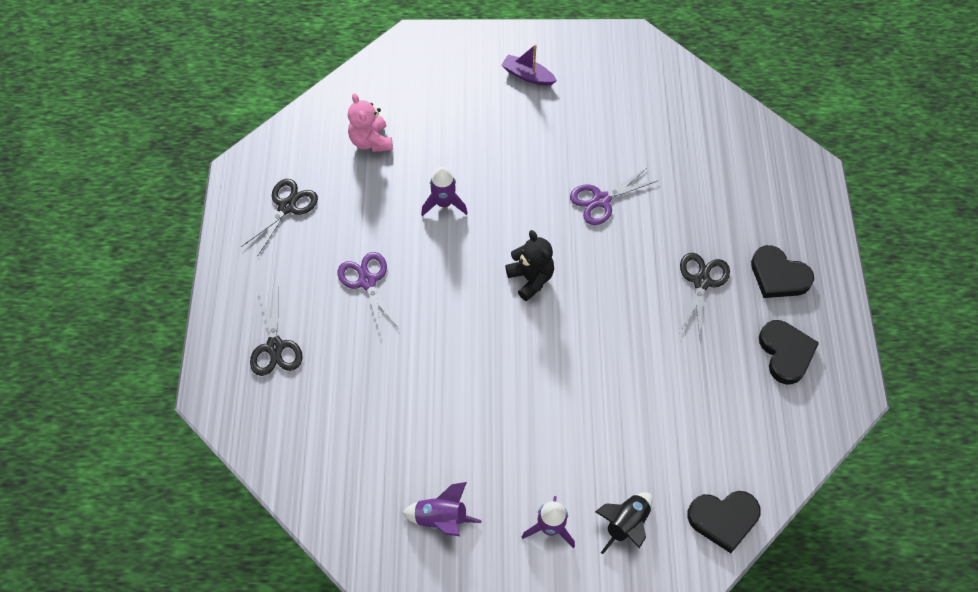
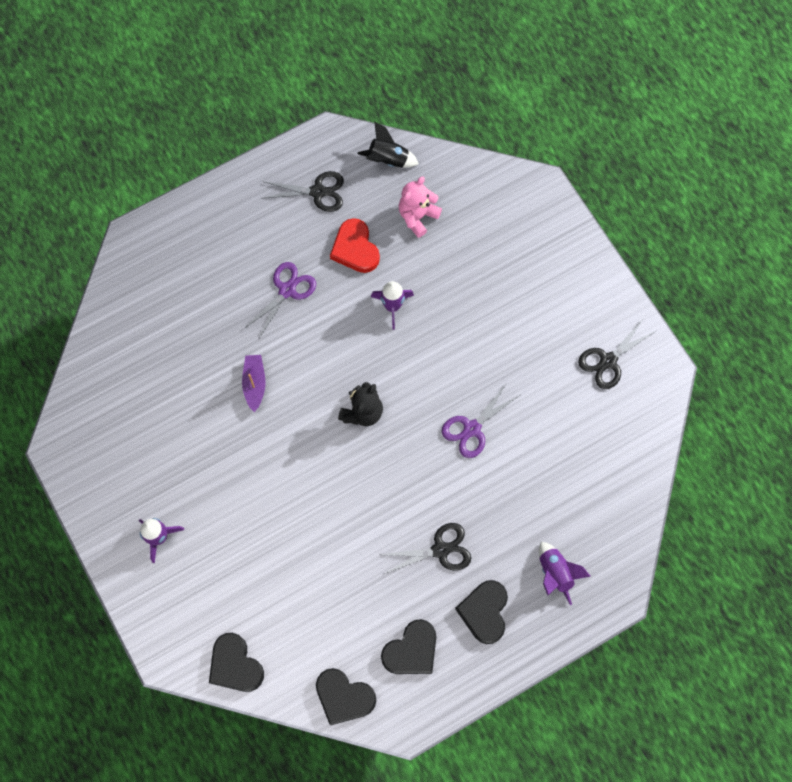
camera: 60 degrees right, 10 degrees up
(275, 347) = (194, 258): black scissors -> black scissors (608, 361)
(366, 205) = (355, 249): none -> red heart
(441, 518) = (125, 455): purple rocket -> purple rocket (555, 573)
(527, 75) = (564, 301): purple boat -> purple boat (254, 384)
(601, 200) = (472, 429): purple scissors -> purple scissors turned 75 degrees counterclockwise
(626, 524) = (192, 592): black rocket -> black rocket (388, 159)
(803, 434) = (344, 697): none -> black heart

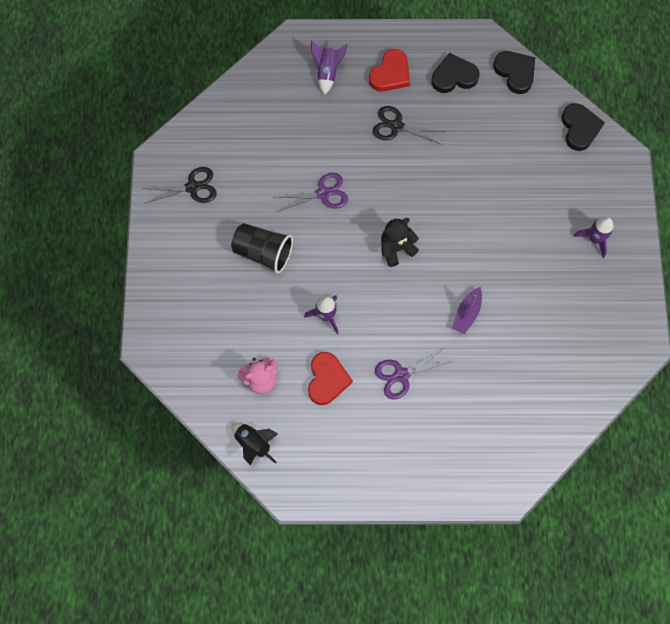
camera: 150 degrees left, 0 degrees up
(318, 192) = (329, 447): black scissors -> none
(484, 612) = (390, 74): black heart -> red heart
(493, 334) = (263, 252): none -> black cup

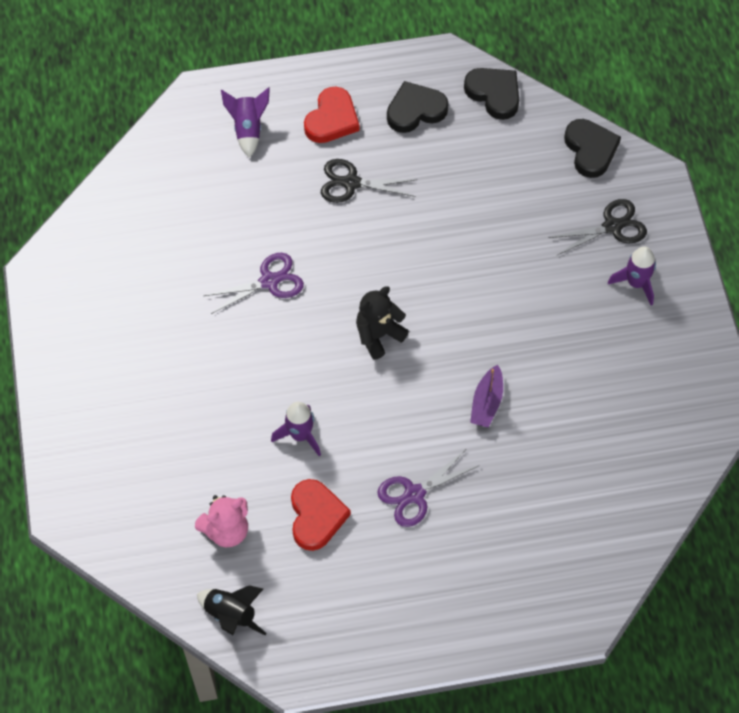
camera: 10 degrees left, 10 degrees down
(192, 187) = (92, 300): black scissors -> black scissors (612, 226)
(263, 252) = (202, 368): black cup -> none

